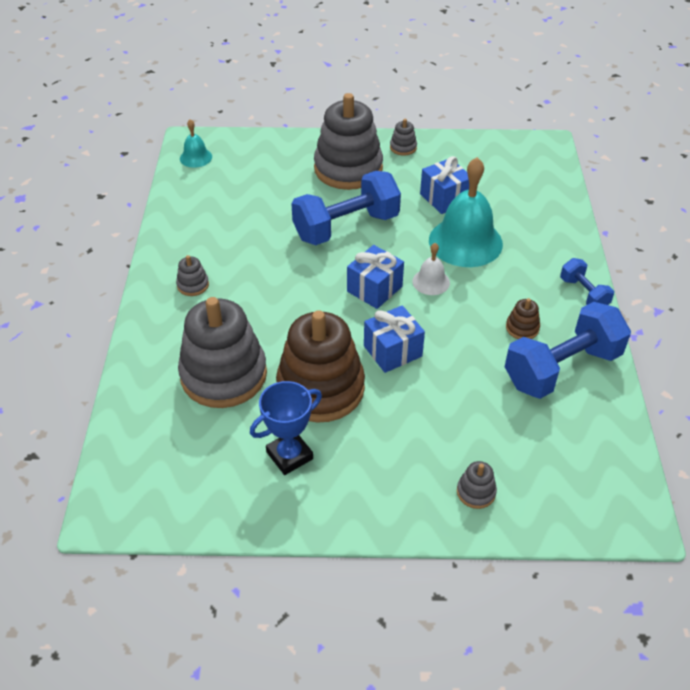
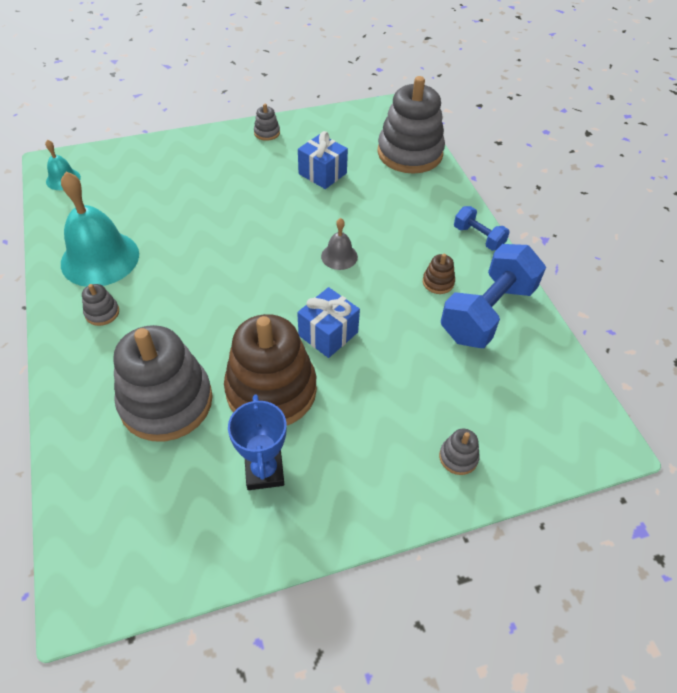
camera: 20 degrees left, 5 degrees up
(289, 455) = (264, 471): blue trophy -> blue trophy turned 45 degrees counterclockwise
(346, 227) = (240, 220): blue dumbbell -> none
(348, 169) = (222, 162): grey stacking toy -> grey stacking toy (410, 153)
(374, 289) = (288, 275): blue gift -> none
(431, 282) = (339, 256): white bell -> grey bell
(465, 242) = (356, 211): turquoise bell -> turquoise bell (100, 258)

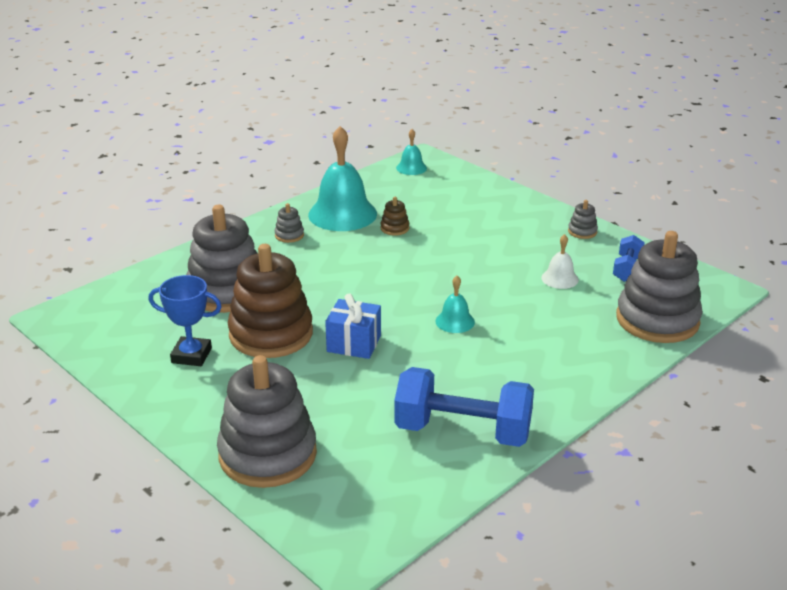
camera: 65 degrees right, 20 degrees down
(264, 471) = (191, 355): blue trophy -> blue trophy turned 45 degrees clockwise
(322, 173) = (560, 278): blue gift -> white bell
(339, 256) = (455, 321): grey bell -> turquoise bell
(438, 282) = (476, 389): brown stacking toy -> brown stacking toy (394, 228)
(458, 457) = (268, 454): grey stacking toy -> grey stacking toy, size x2.47
(478, 237) = (571, 399): blue dumbbell -> blue dumbbell (627, 269)

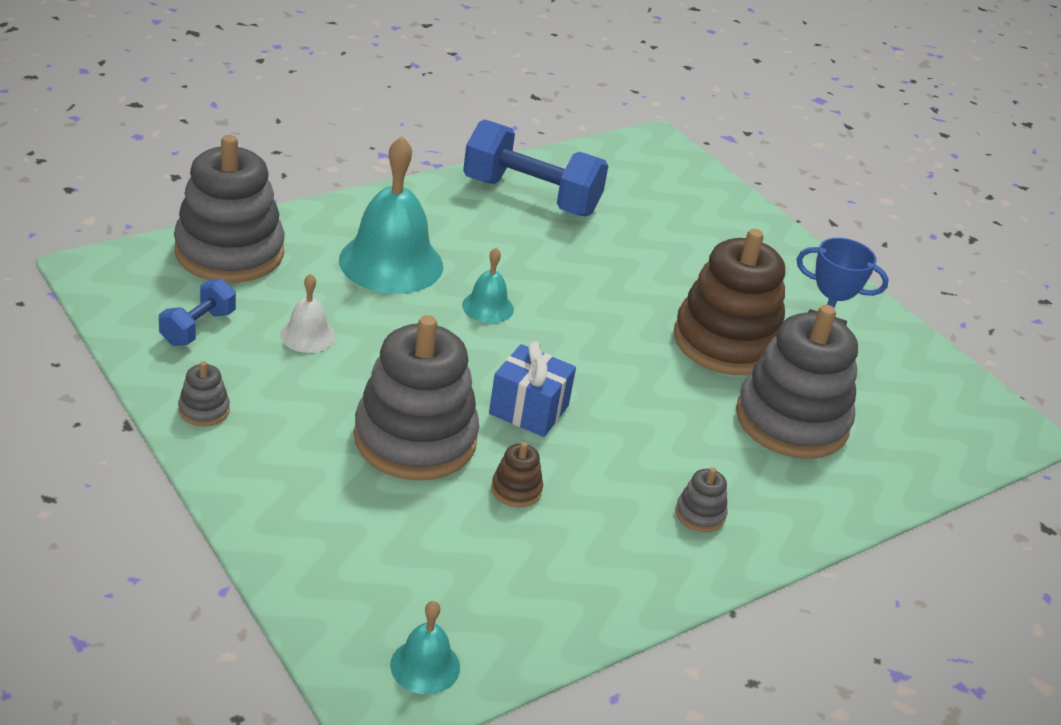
camera: 175 degrees left, 5 degrees up
(268, 454) = (725, 219): grey stacking toy -> grey stacking toy (415, 439)
(342, 214) = (601, 548): turquoise bell -> turquoise bell (391, 262)
(354, 343) = (623, 307): blue gift -> blue gift (528, 410)

